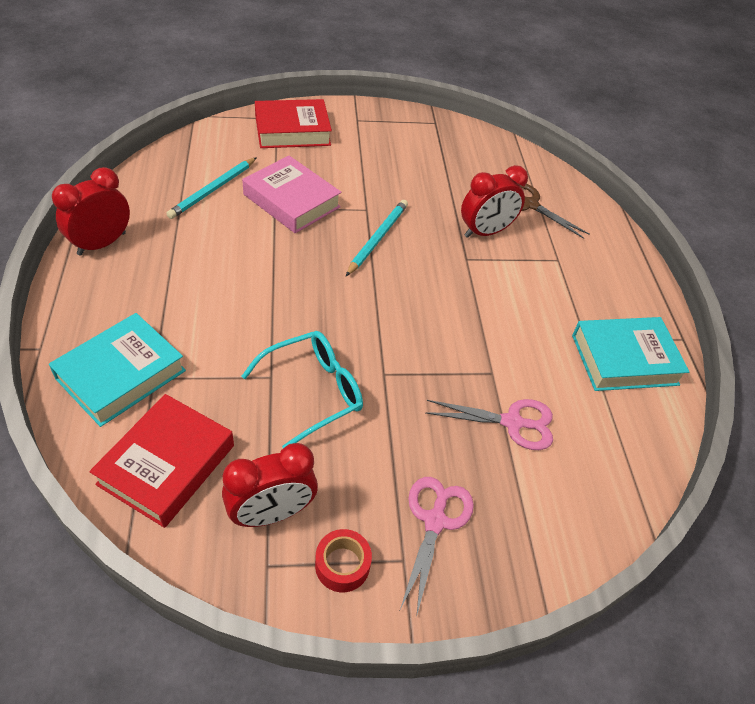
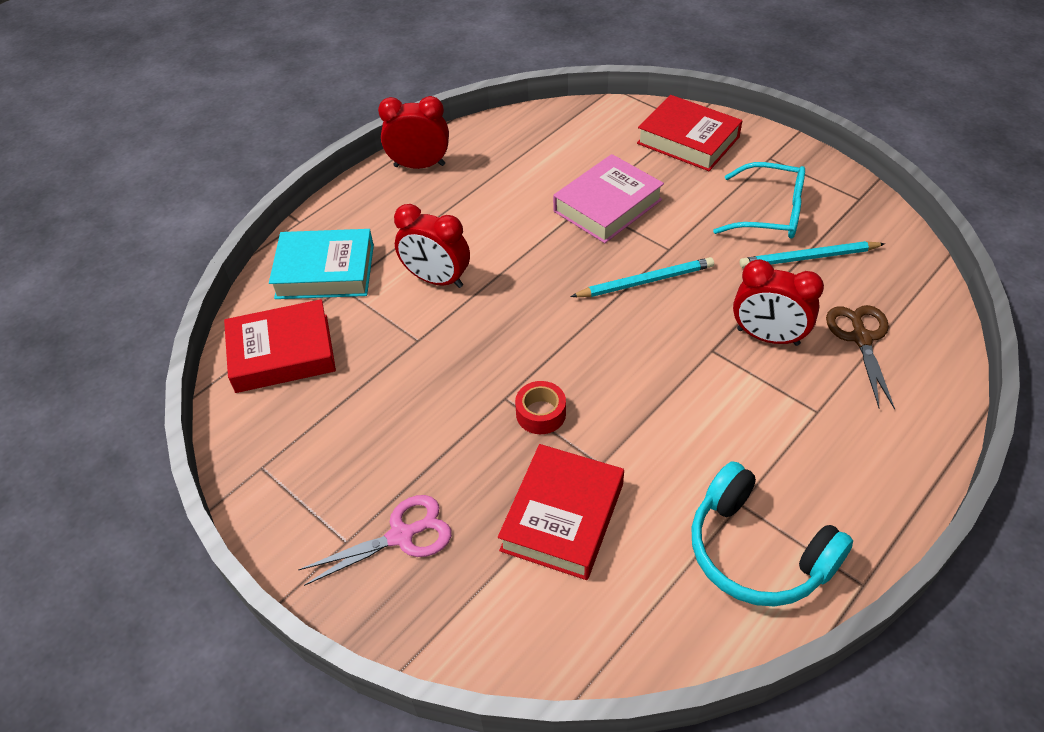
camera: 55 degrees right, 0 degrees up
(213, 190) = (551, 163): turquoise pencil -> turquoise pencil (808, 258)
(272, 513) = (303, 436): red clock -> red clock (436, 280)
(291, 201) = (607, 205): pink book -> pink book turned 45 degrees clockwise
(312, 392) = (433, 372): turquoise glasses -> turquoise glasses (769, 213)
(342, 565) = (304, 508): red tape -> red tape (541, 414)
(512, 422) = (562, 517): pink scissors -> red book
(624, 359) = (757, 551): turquoise book -> turquoise headphones

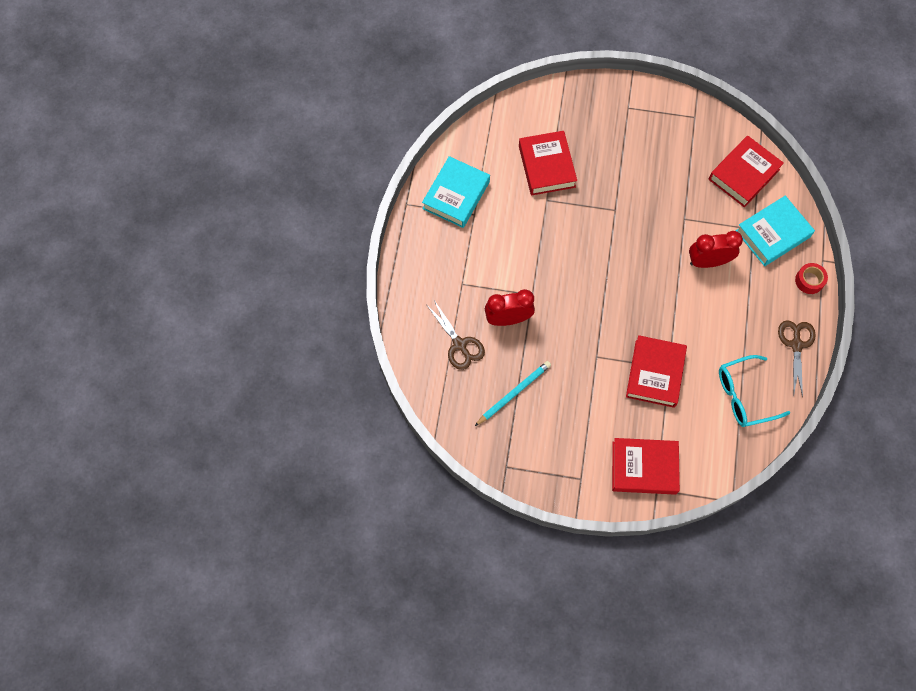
camera: 145 degrees right, 20 degrees up
(401, 536) = (607, 122): pink scissors -> none
(419, 165) = (796, 345): red clock -> brown scissors
(541, 414) = (592, 210): red tape -> red tape (809, 281)
(607, 205) = (655, 373): pink book -> red book
(645, 281) = (594, 323): turquoise pencil -> none
(757, 551) = (456, 195): turquoise headphones -> turquoise book
(769, 213) = (555, 421): turquoise glasses -> turquoise glasses (744, 395)

